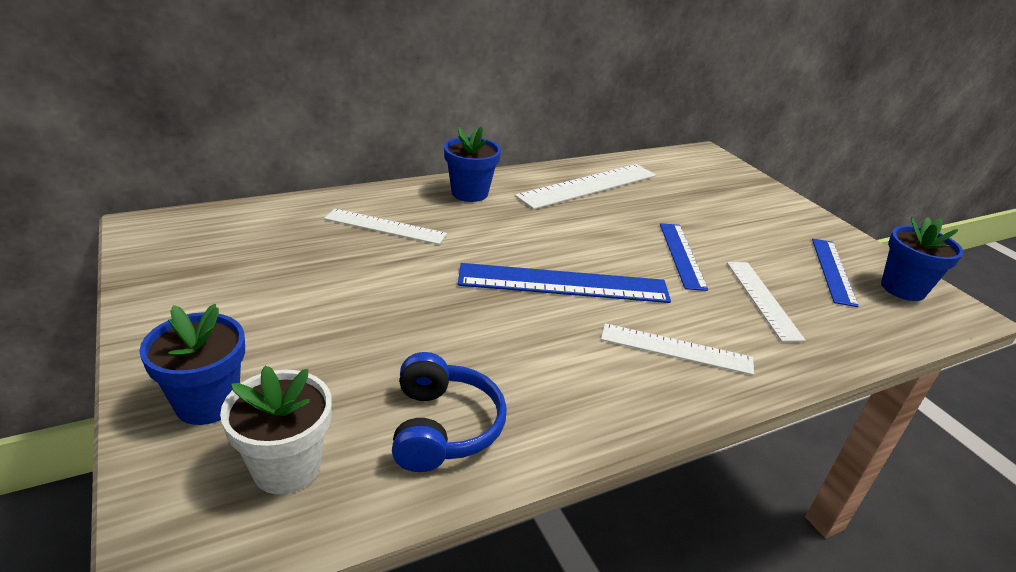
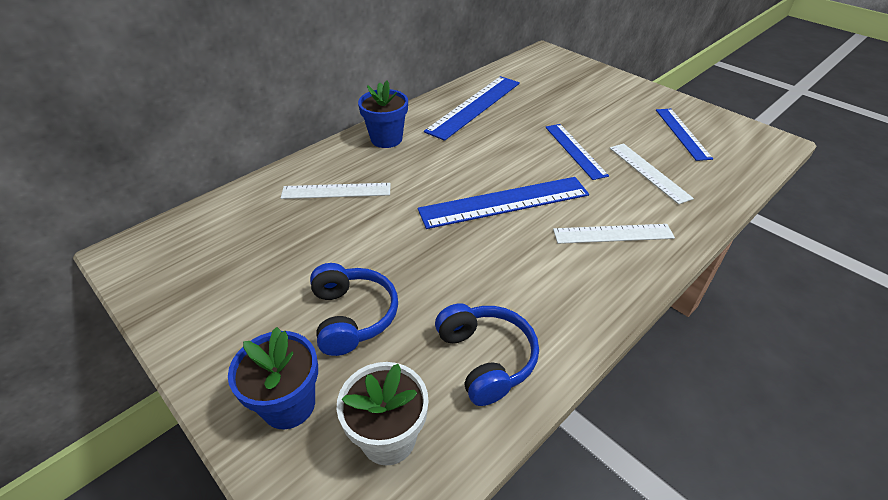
camera: 15 degrees left, 10 degrees up
(325, 343) = (352, 316): none -> blue headphones
(588, 186) = (474, 106): white ruler -> blue ruler
(903, 289) = (733, 135): blue flower pot -> none

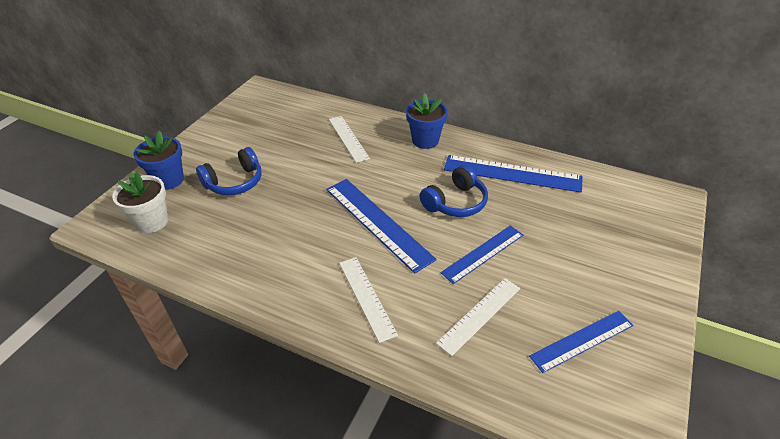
camera: 70 degrees right, 0 degrees up
(486, 359) = (213, 247): blue headphones -> blue headphones (455, 202)

